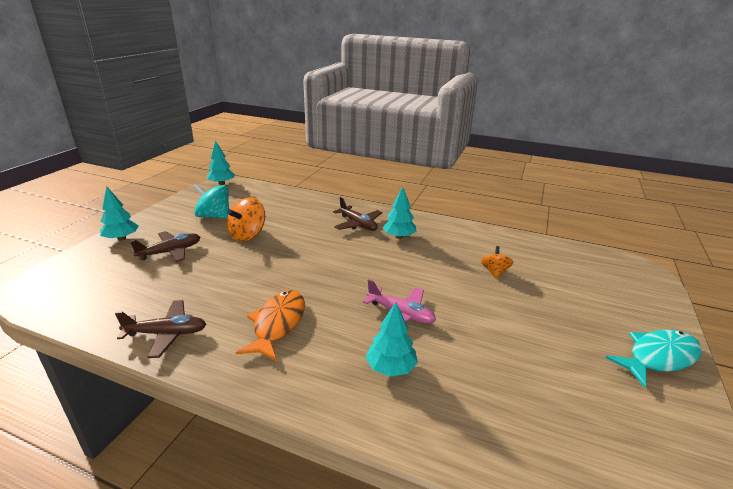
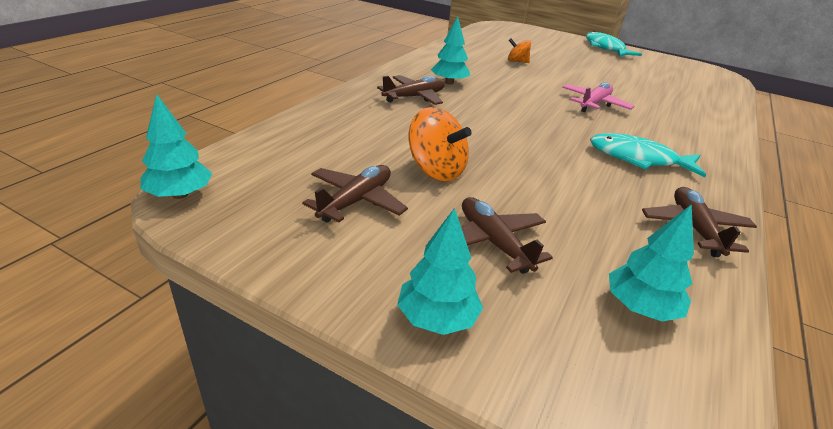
camera: 85 degrees left, 5 degrees up
(214, 216) = (356, 201): turquoise spinning top -> brown plane
(277, 324) = (637, 159): orange fish -> turquoise fish
(391, 367) = (665, 118): turquoise tree -> turquoise tree (640, 307)

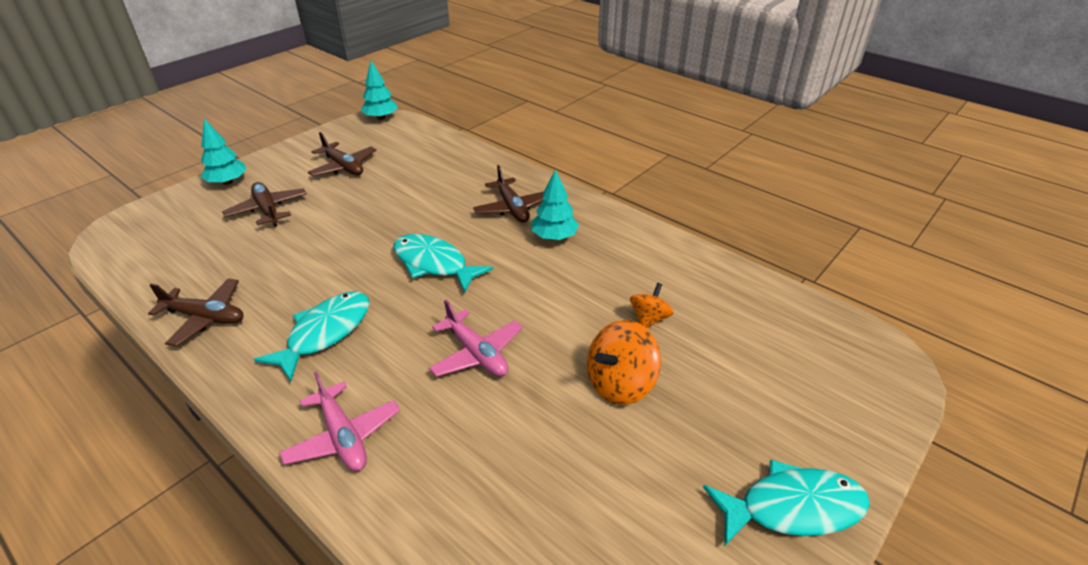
camera: 105 degrees right, 5 degrees up
(436, 170) = (366, 201): orange spinning top -> orange spinning top (620, 384)
(493, 242) = (268, 210): brown plane -> brown plane turned 105 degrees counterclockwise
(517, 124) = (434, 264): none -> turquoise fish
(640, 307) = (170, 251): turquoise tree -> none
(703, 137) = (343, 437): none -> pink plane

